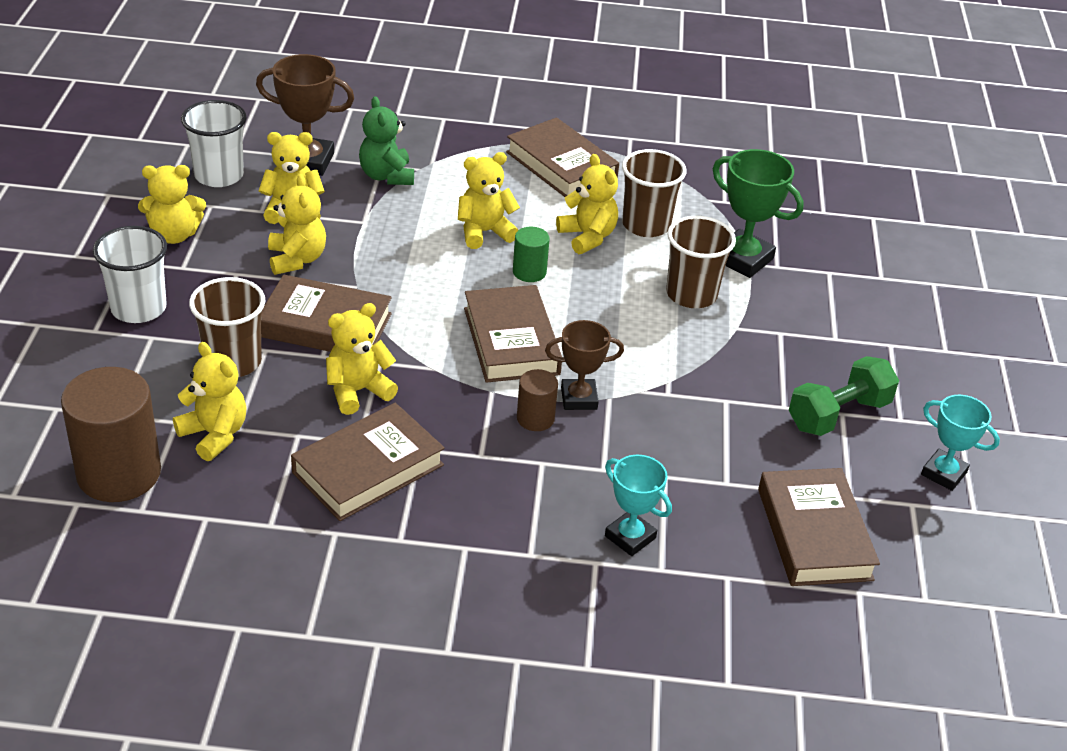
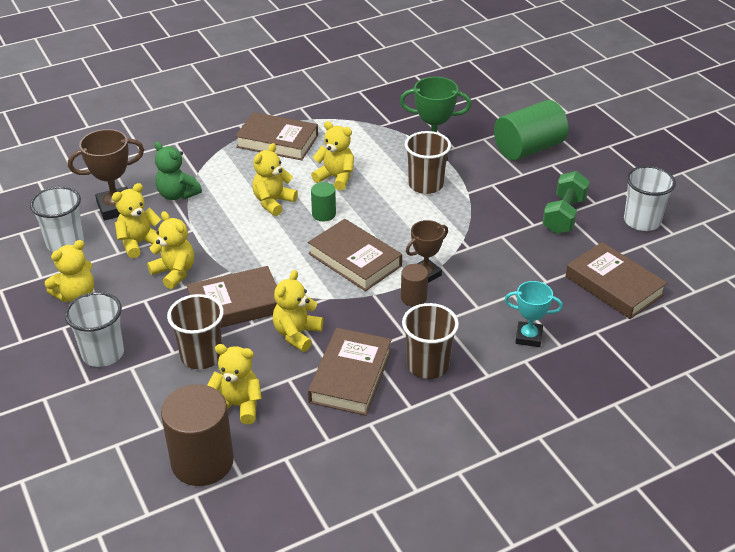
camera: 30 degrees left, 0 degrees up
(646, 225) = (361, 155): brown cup -> brown cup (428, 365)
(878, 310) = (528, 148): none -> green cylinder
(943, 473) = (642, 221): turquoise trophy -> white cup

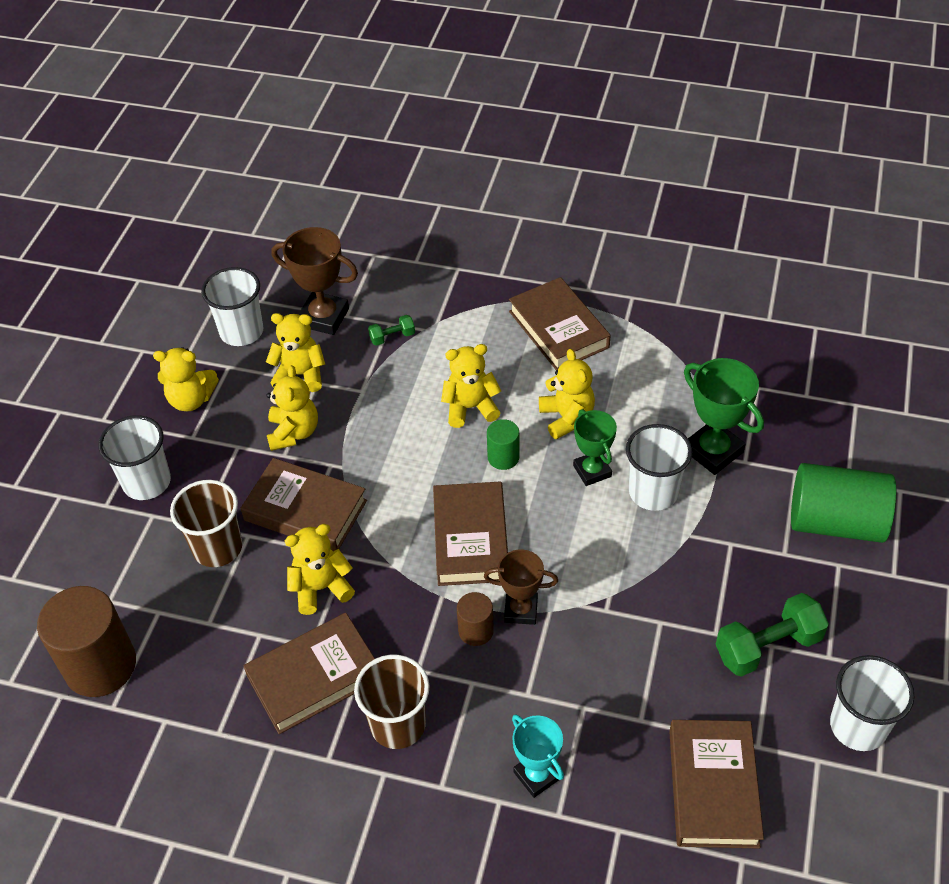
camera: 45 degrees right, 10 degrees up
(177, 194) = (392, 337): green teddy bear -> green dumbbell
(237, 406) = (188, 629): yellow teddy bear -> none
(381, 193) = (592, 471): none -> green trophy
(426, 185) = (653, 492): brown cup -> white cup

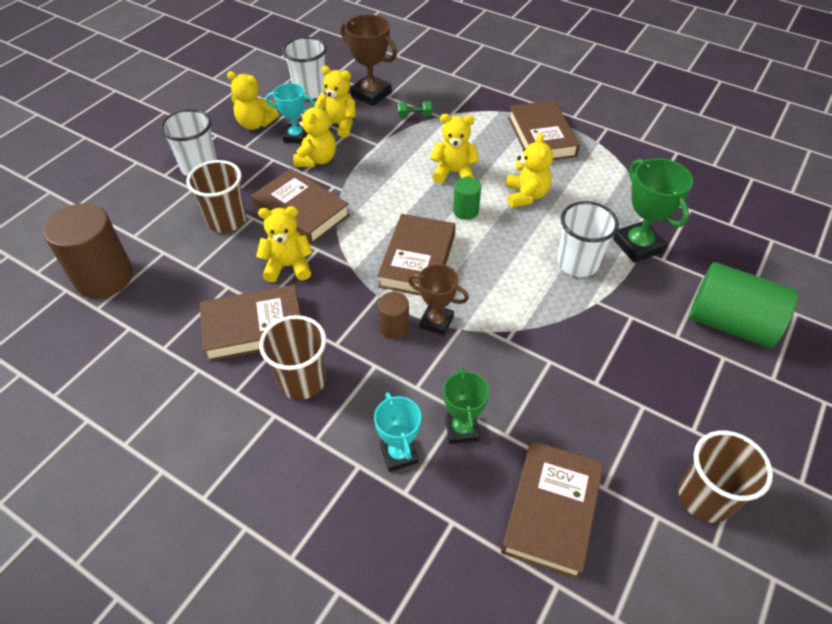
camera: 15 degrees right, 0 degrees up
(252, 405) = (296, 136): none -> turquoise trophy
(592, 471) = (532, 236): green trophy -> green trophy (462, 429)
(768, 647) = (639, 406): green dumbbell -> none
(858, 726) = (705, 497): white cup -> brown cup

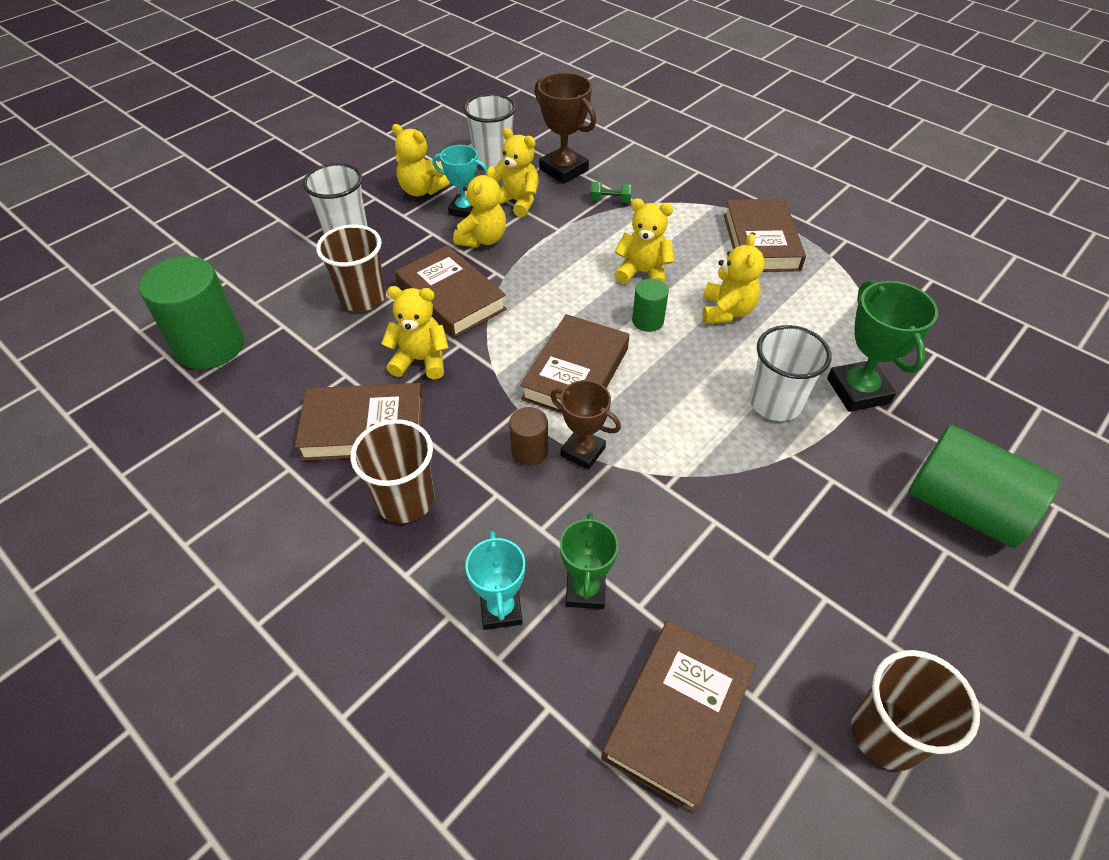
camera: 10 degrees right, 0 degrees up
(104, 277) = (210, 346): brown cylinder -> green cylinder

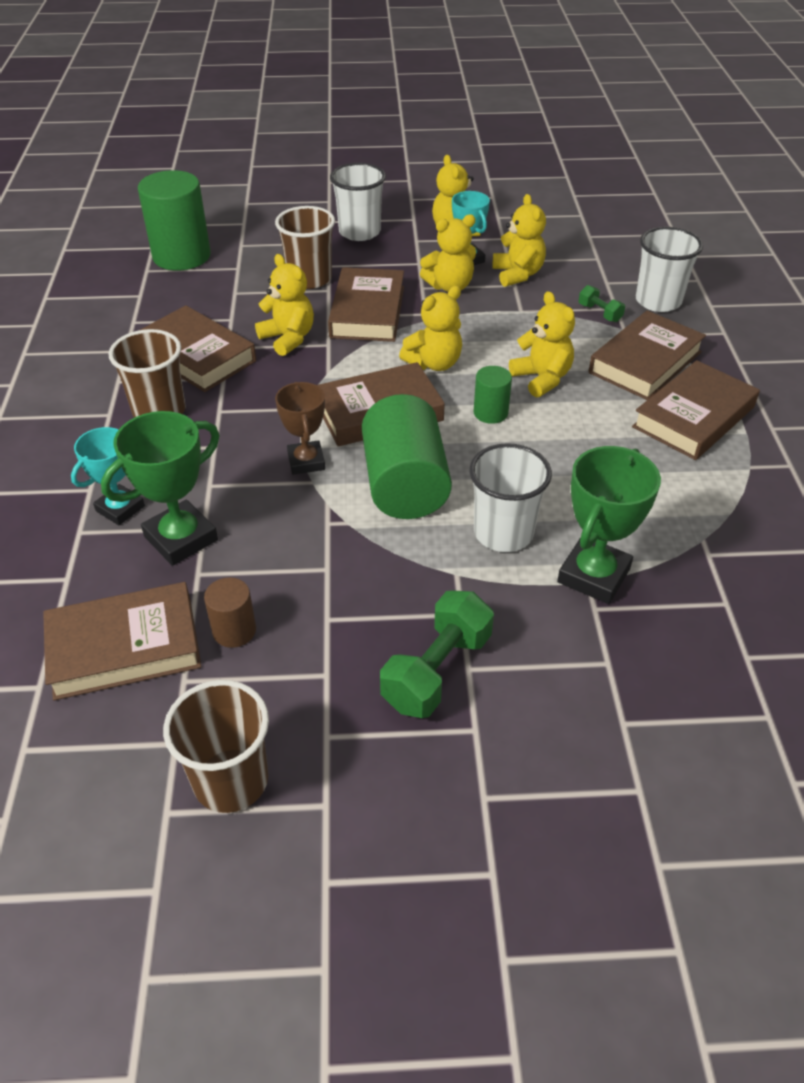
camera: 45 degrees right, 5 degrees down
(493, 159) = (546, 235): white cup -> white cup (658, 301)
(529, 451) = (272, 437): brown cylinder -> brown cylinder (234, 630)
(563, 170) = (595, 271): brown trophy -> none
(585, 590) = (181, 538): green trophy -> green trophy, size x1.50
(684, 220) = (645, 362): none -> brown book
(726, 311) = (570, 446): yellow teddy bear -> yellow teddy bear (434, 363)
(876, 532) = (437, 671): none -> green dumbbell
(963, 507) = (544, 717): green cylinder -> green cylinder (405, 484)

